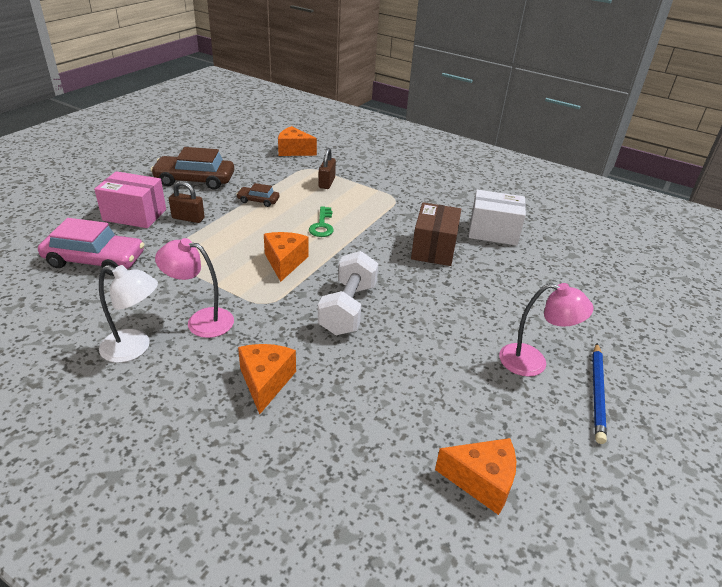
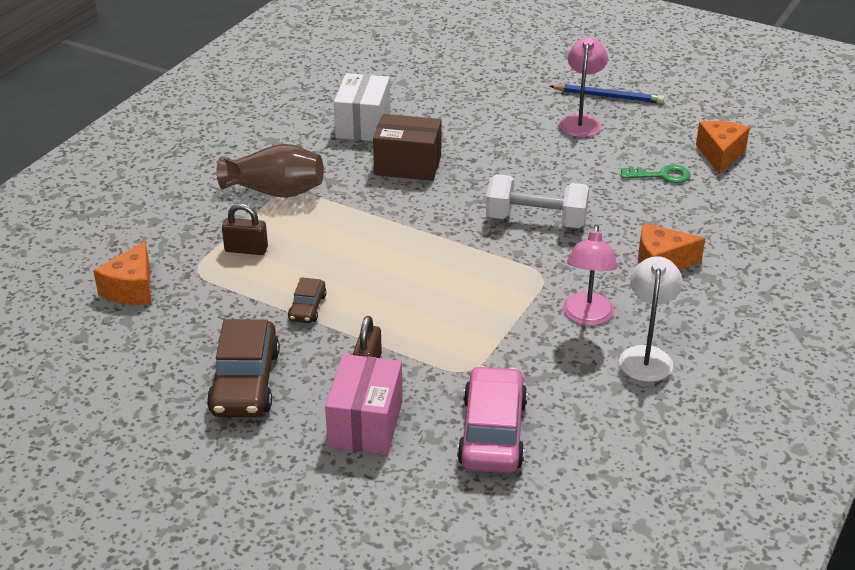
camera: 90 degrees left, 0 degrees up
(285, 262) = (459, 269): orange cheese -> none
(322, 225) = (368, 247): green key -> green key (661, 175)
(394, 194) = (275, 191): none -> brown vase

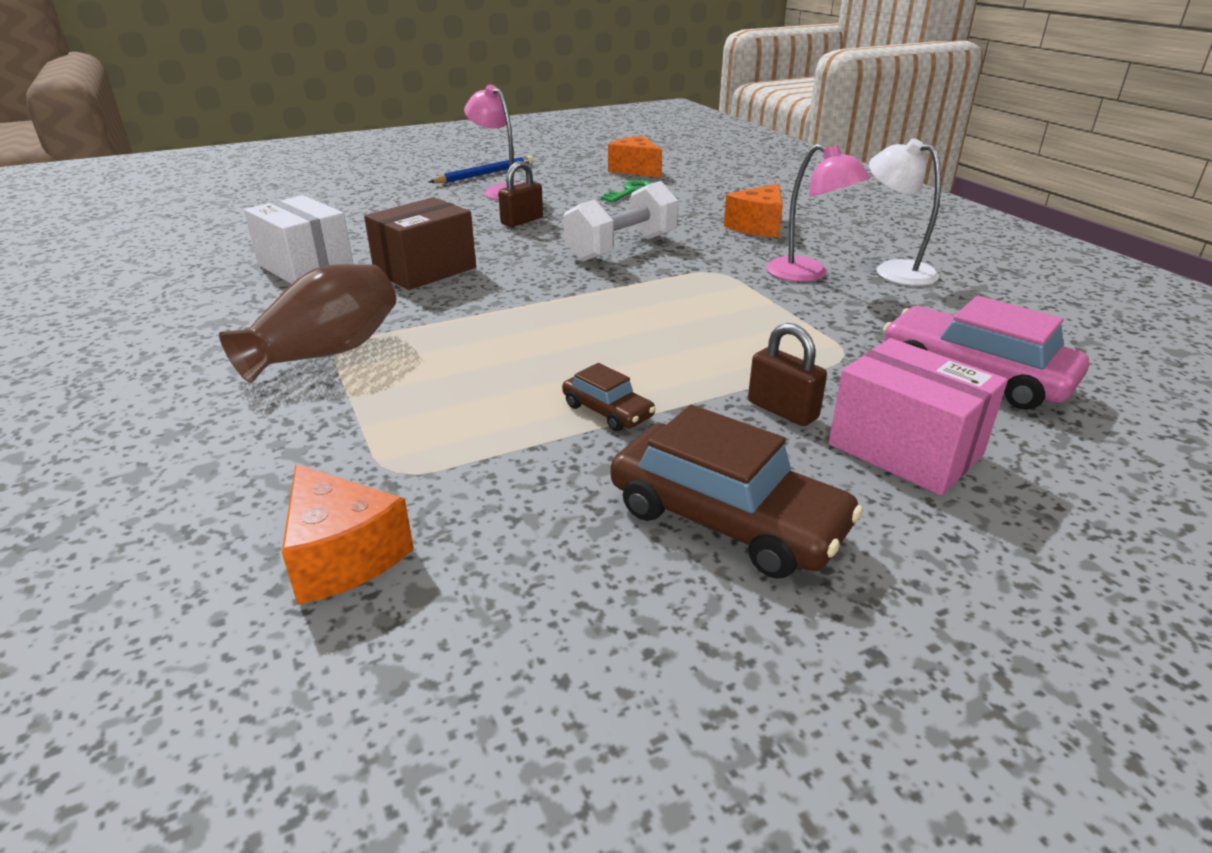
camera: 55 degrees left, 5 degrees down
(246, 249) = (412, 414): brown padlock -> brown padlock (522, 221)

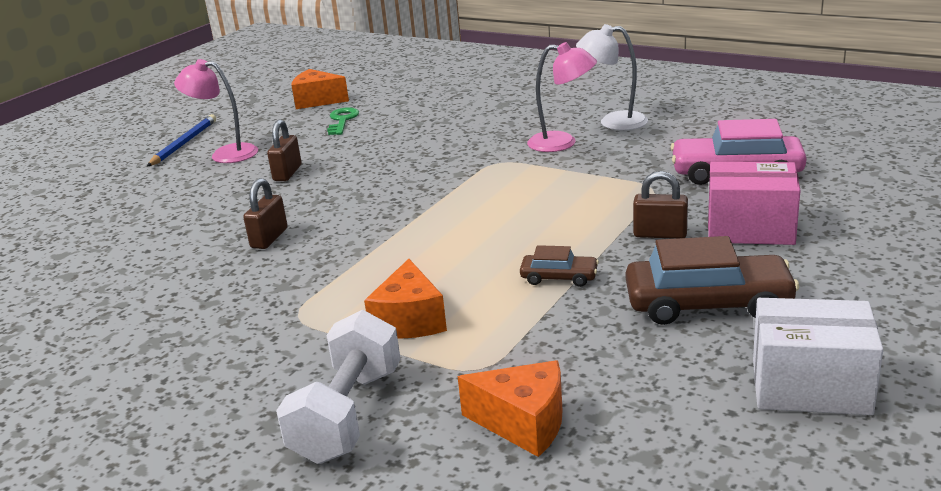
camera: 30 degrees left, 5 degrees down
(306, 267) = (154, 274): white box -> white box (810, 386)
(325, 353) = (294, 325): brown vase -> none
(425, 270) = (269, 238): brown box -> brown padlock
(622, 248) = (404, 168): white dumbbell -> white dumbbell (348, 414)
(757, 226) = (481, 119): orange cheese -> orange cheese (409, 321)

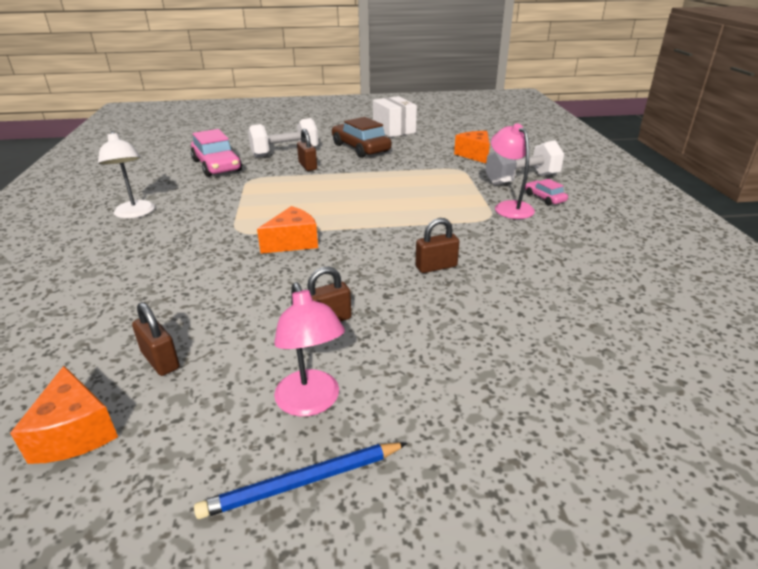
camera: 130 degrees left, 5 degrees up
(264, 395) = (544, 198): none -> pink car
(342, 120) = (160, 360): green key -> brown padlock
(409, 321) = (451, 191): orange cheese -> orange cheese (293, 242)
(559, 277) = (373, 174): brown car -> none
(562, 143) = (188, 219): pink lamp -> pink lamp (509, 207)
(750, 229) = (285, 153): pink box -> white dumbbell

